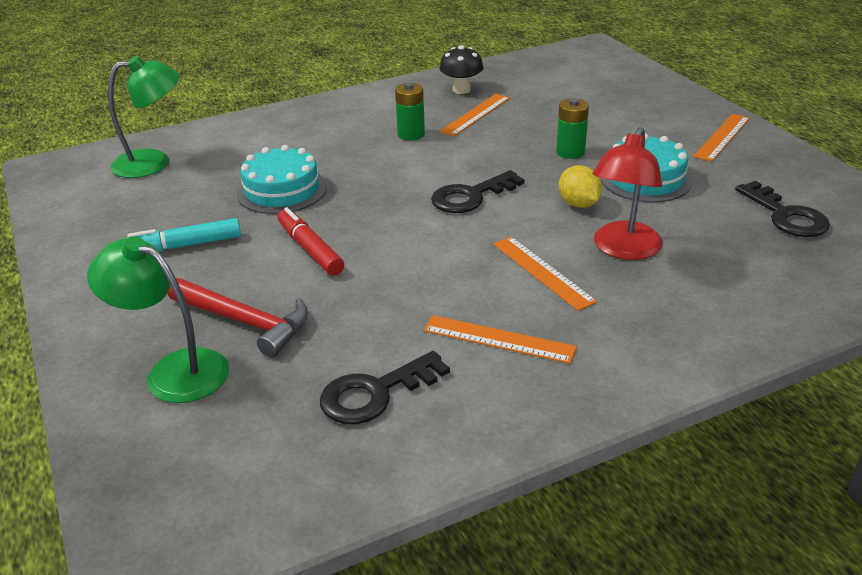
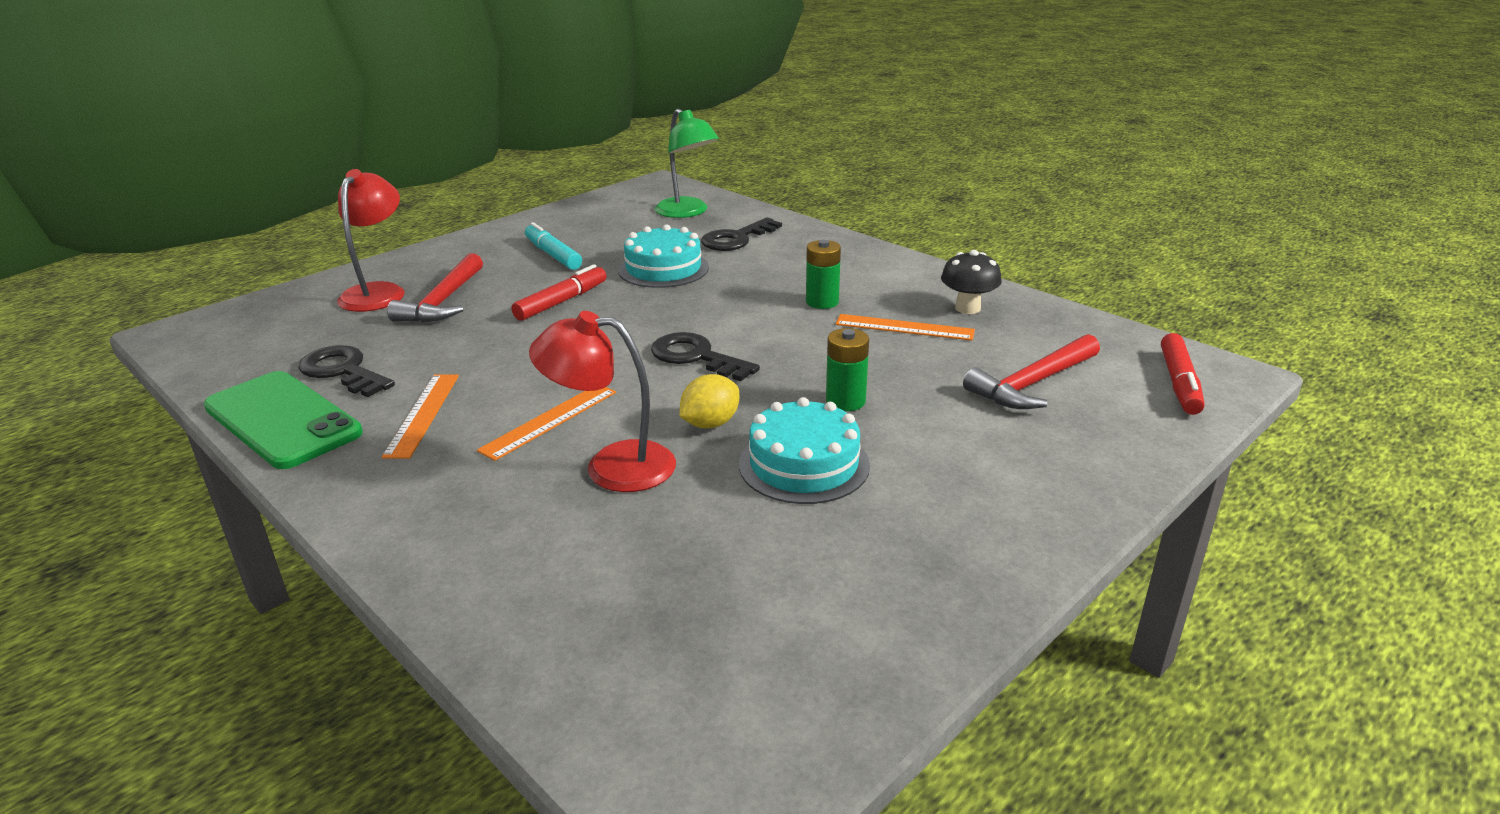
camera: 70 degrees right, 5 degrees down
(174, 370) = (378, 292): green lamp -> red lamp
(466, 433) = (282, 420): none -> green phone
(577, 94) = (1032, 384): none -> red hammer
(596, 59) = (1179, 383): none -> red marker
(722, 137) = (991, 521): orange ruler -> none
(786, 216) = (756, 598): black key -> black key (736, 239)

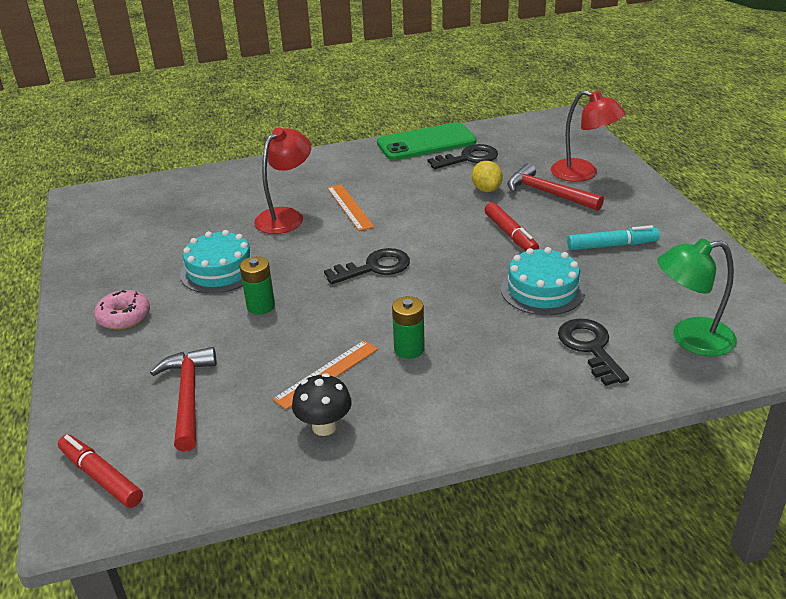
camera: 120 degrees right, 5 degrees up
(423, 414) = (394, 175): orange ruler -> none
(710, 423) = (291, 252): yellow lemon -> yellow lemon (486, 189)
(984, 495) = (124, 317): none -> pink donut

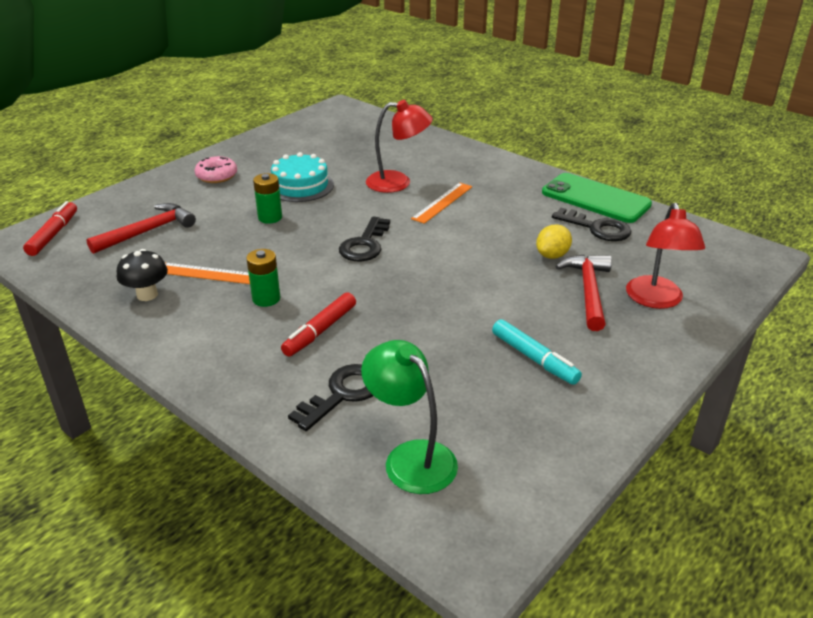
camera: 55 degrees right, 0 degrees up
(374, 267) = (365, 244): black key -> black key turned 75 degrees clockwise
(510, 234) = (487, 293): red marker -> red marker (320, 331)
(542, 290) = (412, 339): turquoise cake -> none

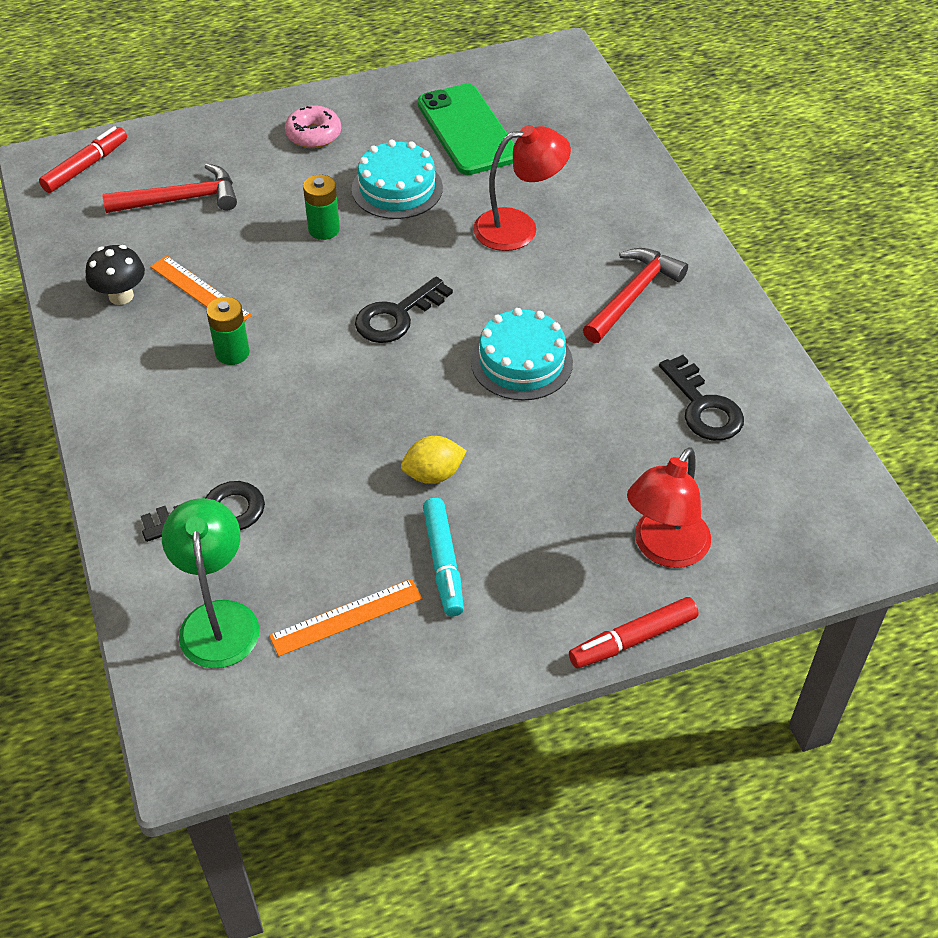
camera: 30 degrees right, 15 degrees up
(320, 331) = (253, 422): red marker -> red marker (633, 639)
(398, 182) = (518, 228): red lamp -> red lamp turned 45 degrees counterclockwise
(442, 202) = (545, 284): orange ruler -> orange ruler (346, 617)
(469, 241) = (521, 362): none -> turquoise cake
(552, 255) = (603, 426): yellow lemon -> yellow lemon (433, 474)
(588, 291) = (595, 499): red hammer -> red hammer (633, 295)
(595, 199) = (751, 356): green phone -> green phone (467, 130)

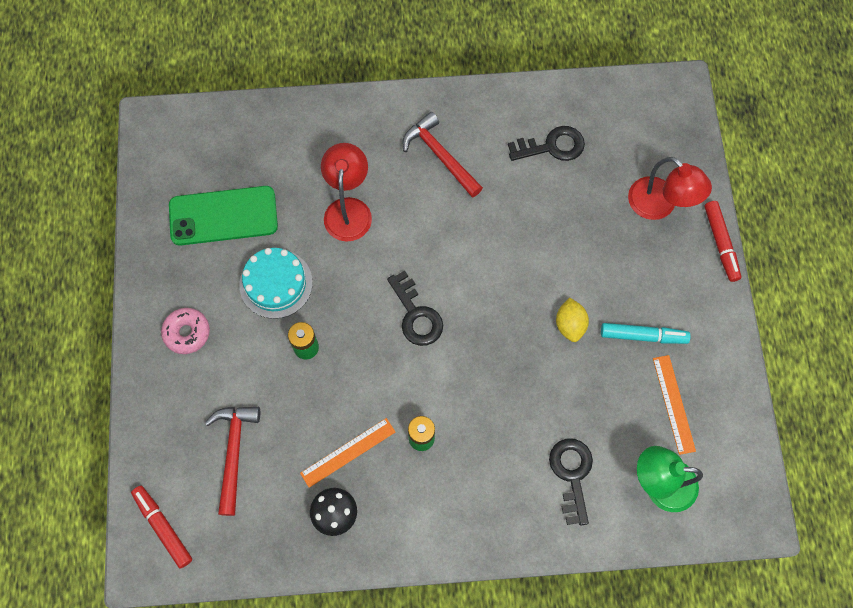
camera: 75 degrees left, 20 degrees up
(521, 362) = (483, 244): turquoise cake -> none

